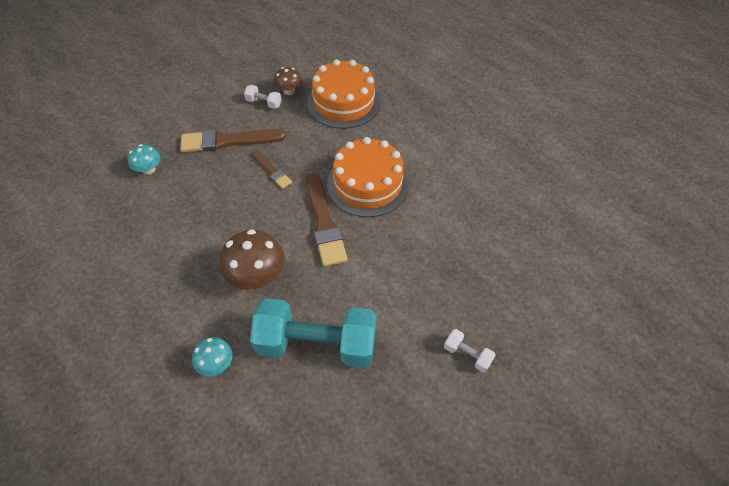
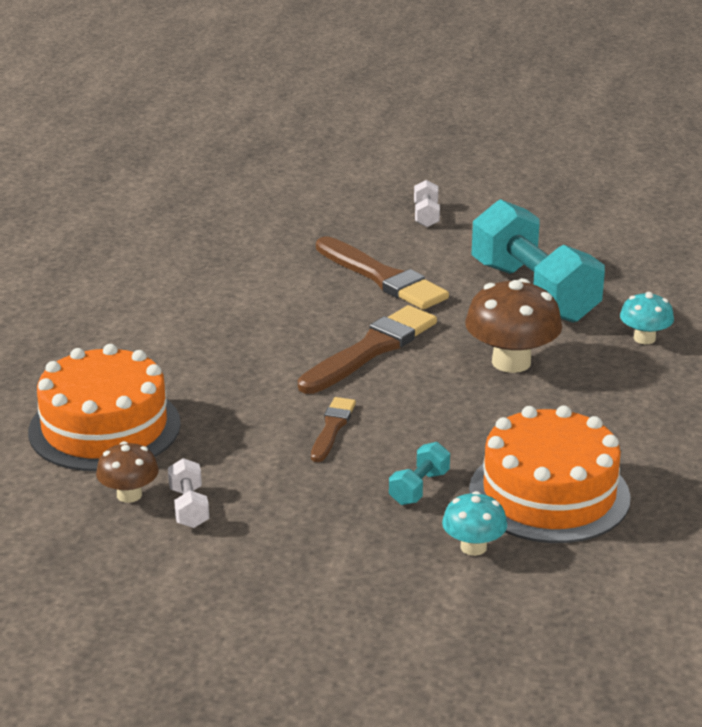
camera: 125 degrees left, 25 degrees down
(201, 175) = (419, 488): none -> turquoise dumbbell
(228, 141) = (320, 499): brown brush -> brown brush (382, 278)
(368, 184) = (263, 343): orange cake -> orange cake (549, 494)

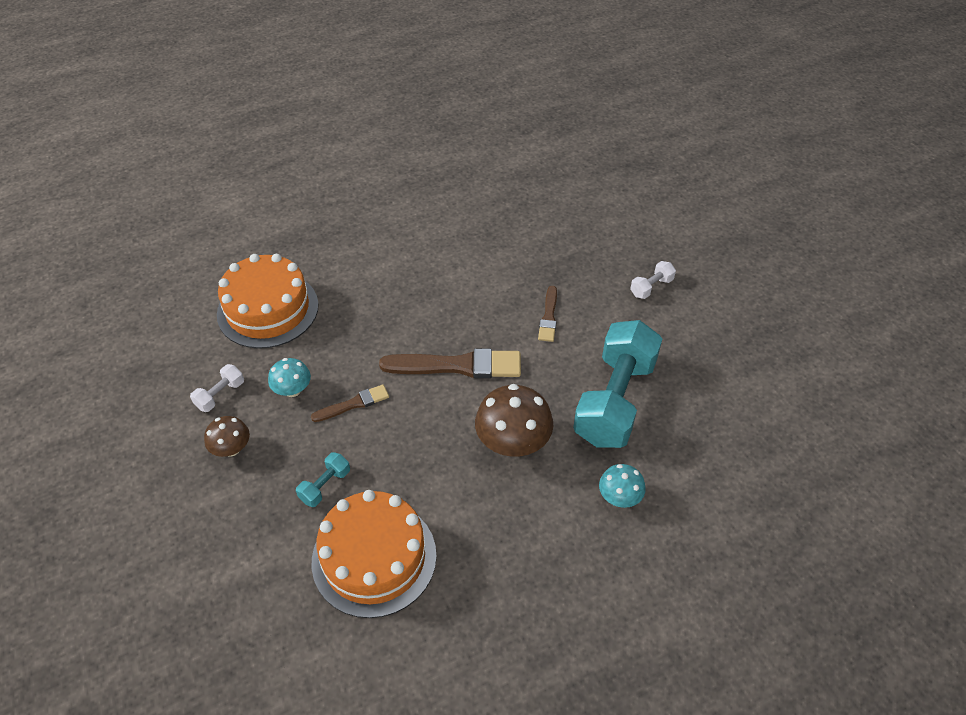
camera: 50 degrees right, 20 degrees up
(129, 495) = (212, 363): brown mushroom -> brown mushroom (231, 448)
(382, 278) = (548, 317): brown brush -> brown brush, size x0.54
(419, 488) = (325, 486): turquoise dumbbell -> turquoise dumbbell turned 45 degrees counterclockwise
(473, 547) = (283, 553): turquoise mushroom -> turquoise mushroom (292, 390)

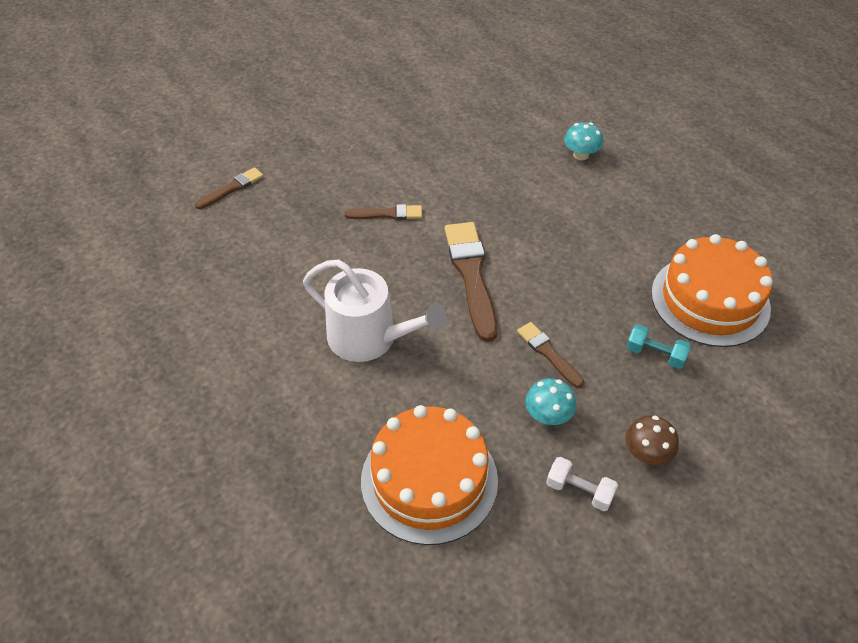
camera: 100 degrees left, 0 degrees up
(407, 290) = (369, 338): none -> white watering can
(513, 443) = (551, 223): brown mushroom -> none
(598, 218) = (232, 188): none -> brown brush
(614, 400) = (481, 163): turquoise dumbbell -> none
(651, 287) = (333, 146): white dumbbell -> none

